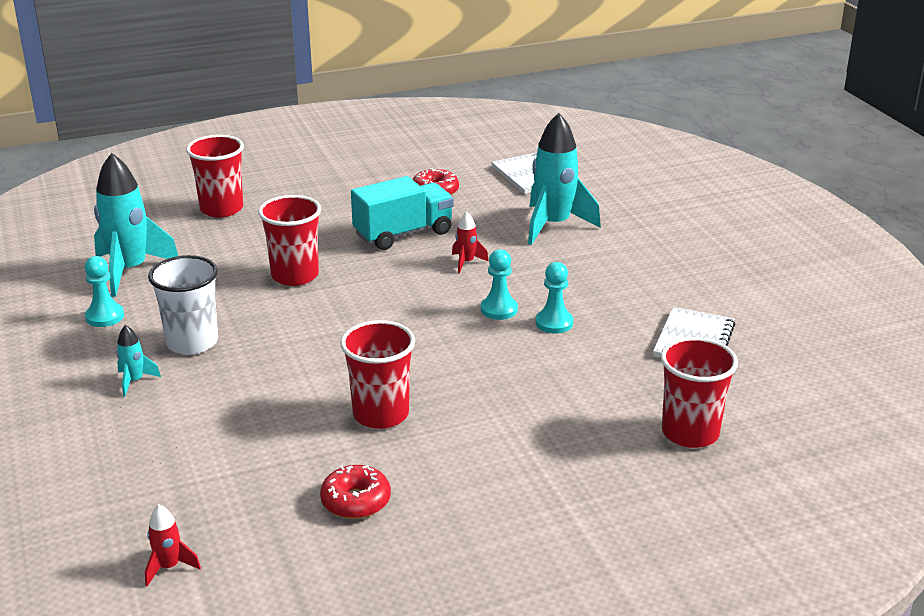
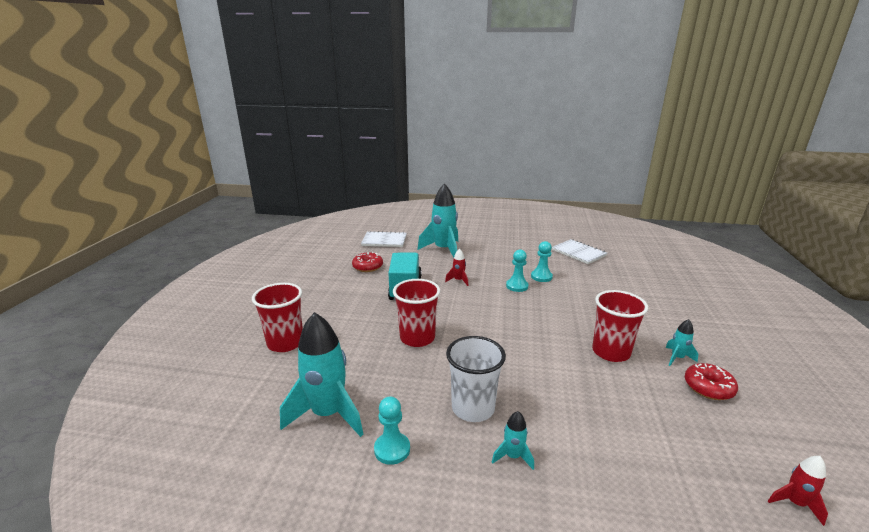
camera: 60 degrees left, 5 degrees down
(412, 471) = (677, 358): none -> turquoise rocket
(690, 433) = (657, 276): red cup -> none

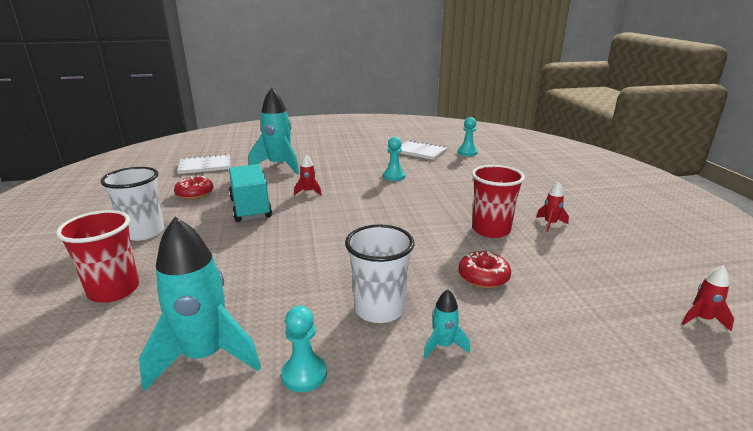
camera: 20 degrees left, 0 degrees up
(320, 296) = (144, 232): none -> white cup
(417, 338) = (285, 254): red cup -> none
(517, 286) = (373, 188): turquoise pawn -> turquoise pawn (467, 152)
(677, 358) = (550, 224): turquoise rocket -> red rocket
(708, 388) = (588, 243): red donut -> red donut (483, 277)

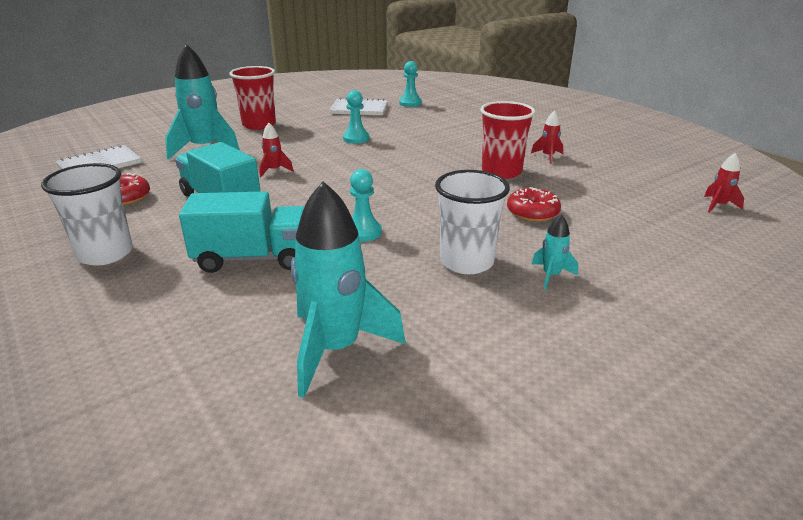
camera: 25 degrees left, 5 degrees up
(114, 290) = (143, 321): red cup -> red cup (259, 125)
(226, 260) = (253, 258): none -> turquoise truck
(304, 374) = (453, 333): turquoise pawn -> turquoise pawn (363, 232)

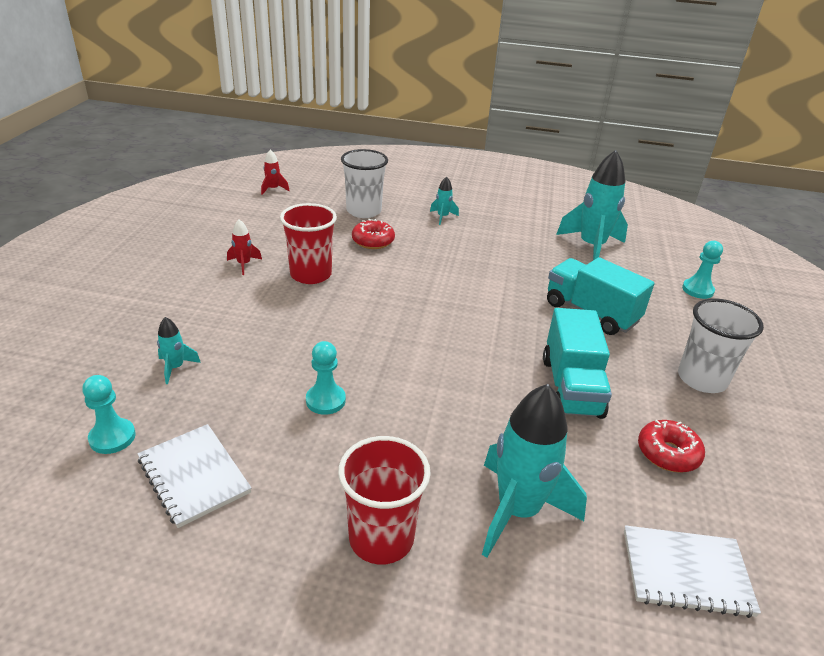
camera: 135 degrees left, 5 degrees up
(274, 170) = (481, 400): red rocket -> none
(363, 232) = (497, 289): turquoise pawn -> turquoise pawn (697, 290)
(444, 119) = (175, 368): none -> turquoise rocket
(466, 262) = (469, 242): white cup -> white cup (364, 211)

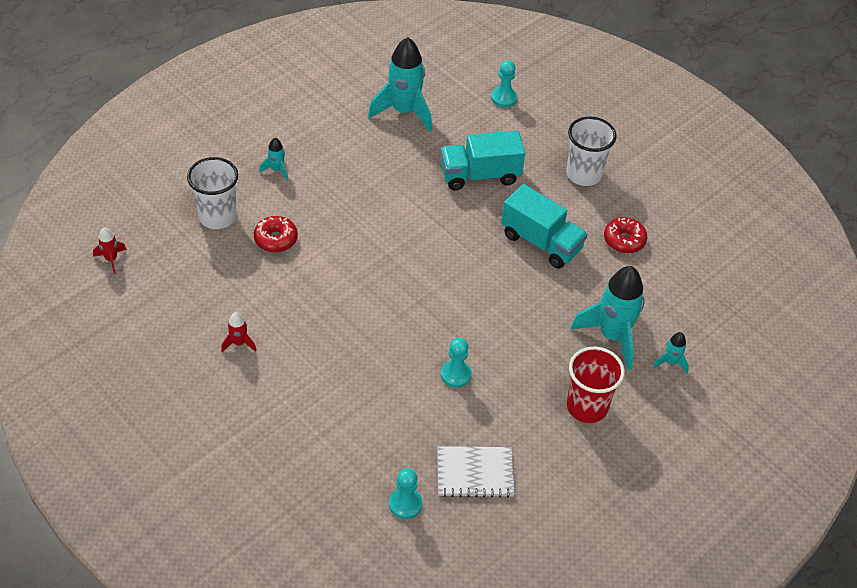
camera: 55 degrees left, 15 degrees up
(175, 368) = (353, 443): turquoise rocket -> turquoise rocket (671, 362)
(311, 274) = (293, 307): red cup -> none
(686, 572) = (695, 296): white notebook -> none

